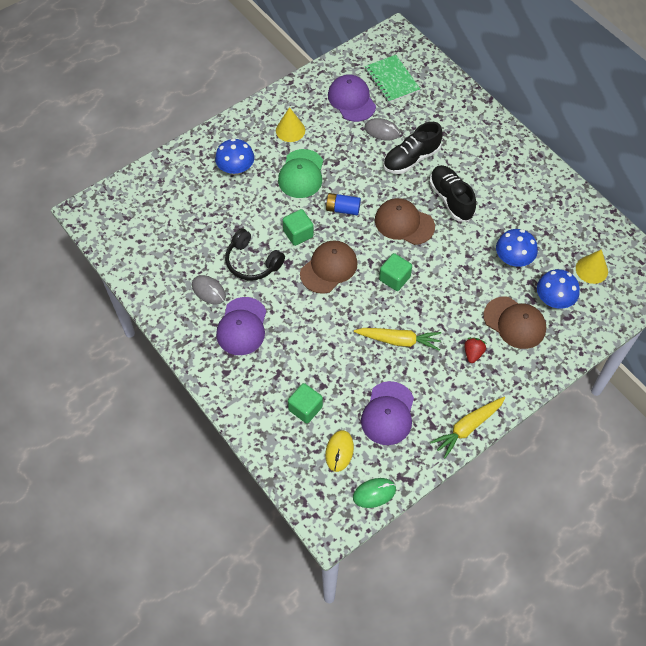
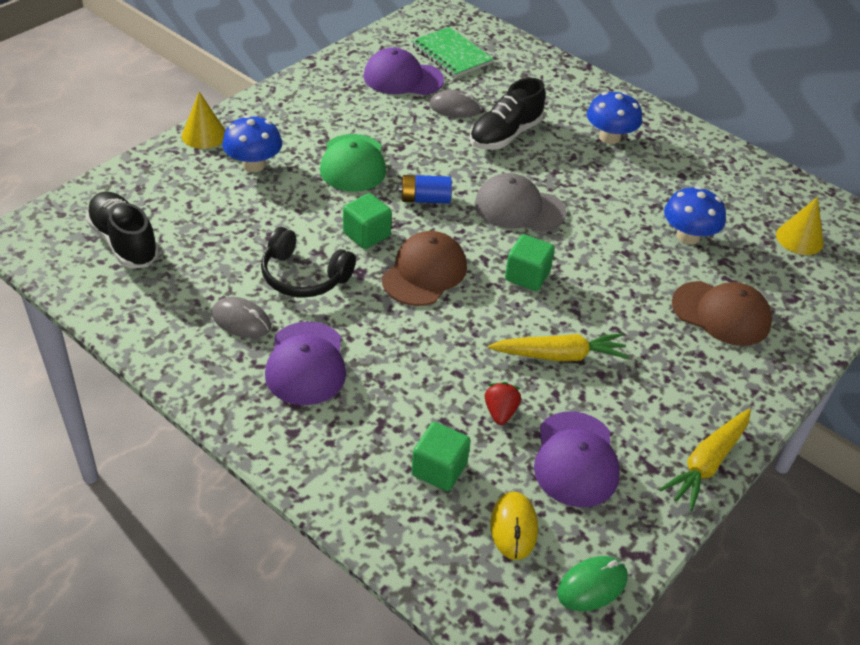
camera: 15 degrees left, 15 degrees down
(290, 130) = (324, 116): yellow cone -> yellow cone (204, 135)
(351, 100) = (403, 78): purple cap -> purple cap turned 45 degrees counterclockwise
(404, 223) = (519, 208): brown cap -> grey cap
(451, 199) = (575, 175): black shoe -> black shoe (124, 242)
(473, 353) = (676, 360): red strawberry -> red strawberry (500, 412)
(554, 299) = (764, 279): blue mushroom -> blue mushroom (609, 137)

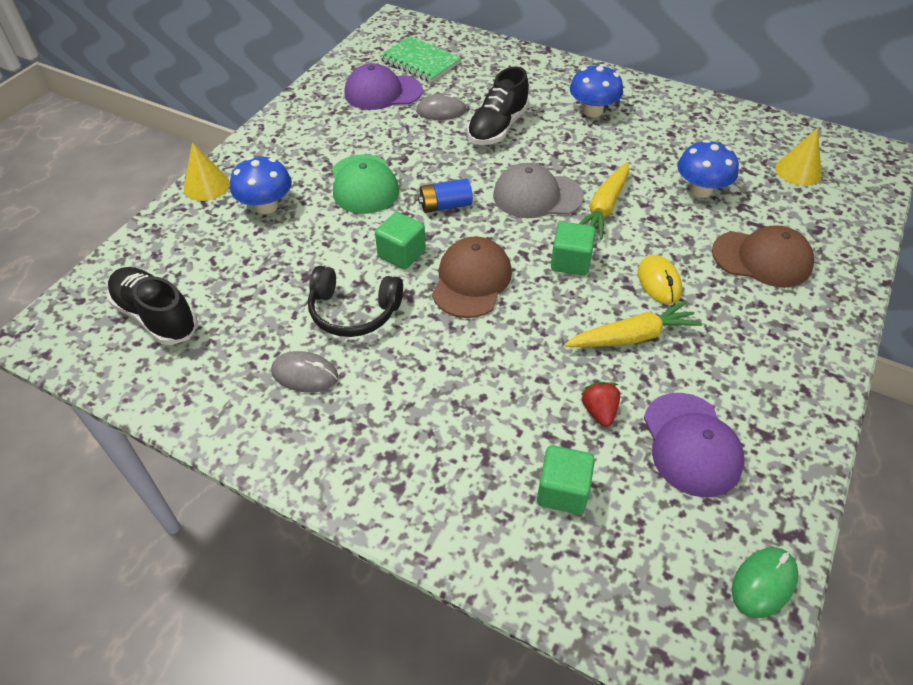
camera: 10 degrees left, 5 degrees up
(306, 363) = (387, 406): purple cap -> none
(513, 527) = (661, 537): yellow mouse -> yellow mouse (659, 282)
(707, 463) = (815, 416): yellow carrot -> yellow carrot (604, 207)

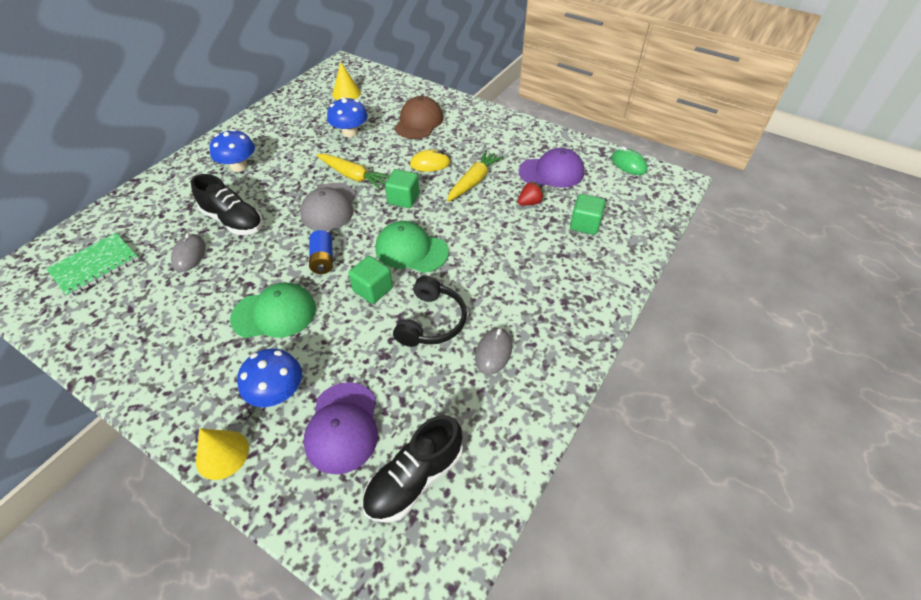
camera: 85 degrees left, 0 degrees up
(383, 92) = (132, 297): purple cap -> purple cap (342, 427)
(471, 280) = (411, 250): brown cap -> green cap
(599, 411) = (529, 203): red strawberry -> red strawberry turned 150 degrees clockwise
(632, 336) = (473, 181): yellow carrot -> yellow carrot turned 45 degrees clockwise

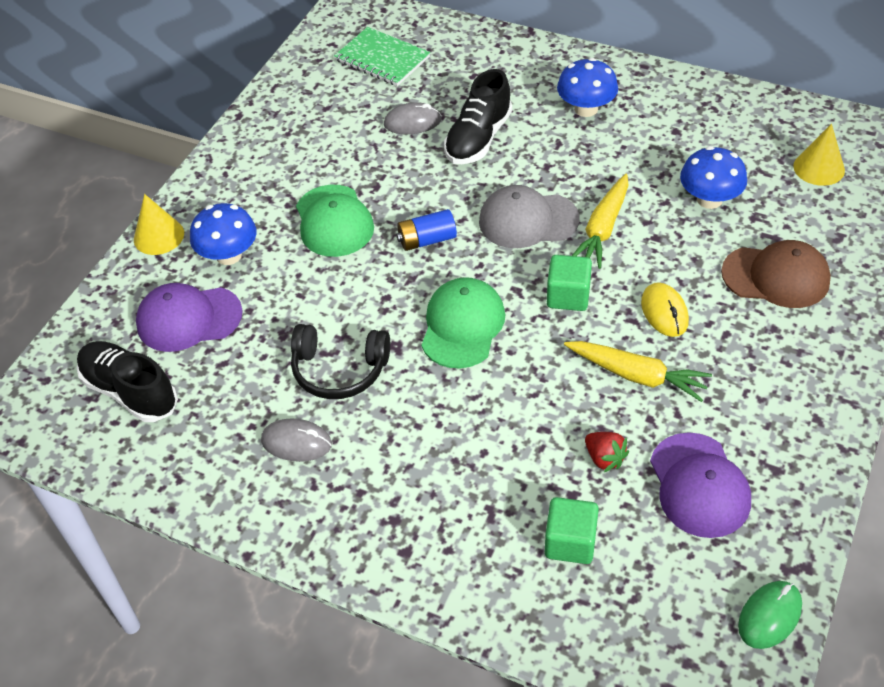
camera: 85 degrees right, 0 degrees up
(373, 289) = (384, 300): green cube -> none

